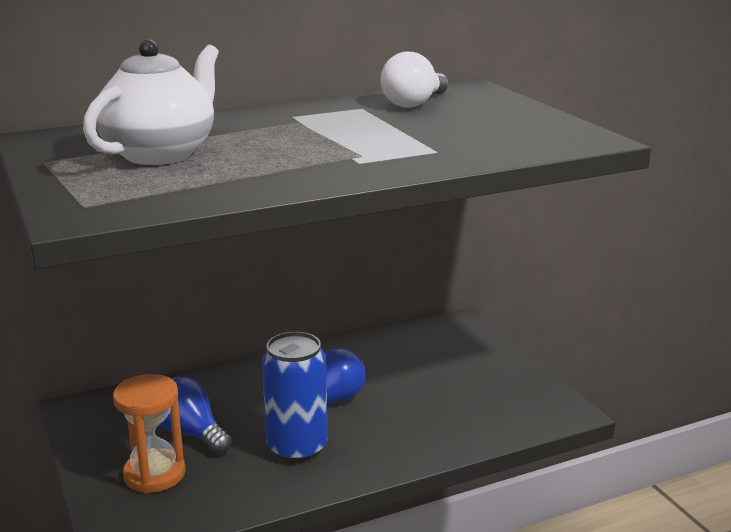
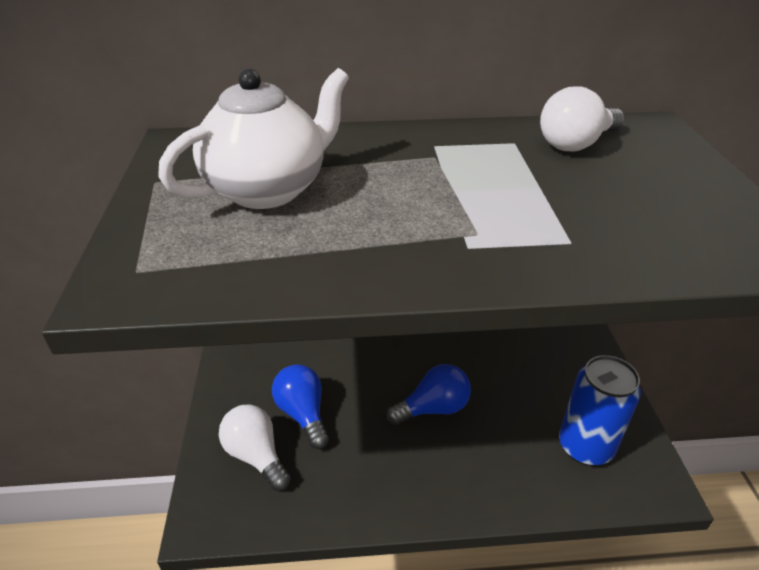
camera: 20 degrees right, 15 degrees up
(154, 474) = (256, 455): orange hourglass -> white light bulb
(297, 448) = (385, 460): blue can -> blue can (585, 446)

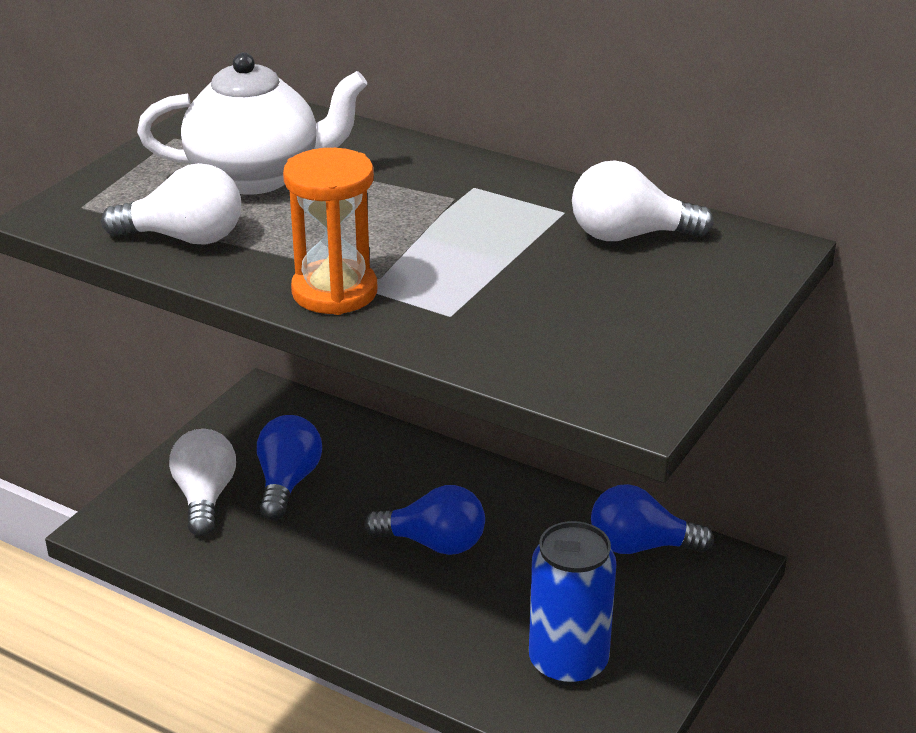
camera: 35 degrees right, 5 degrees down
(275, 263) = (184, 238): none -> white light bulb
(465, 259) = (334, 292): none -> orange hourglass
(538, 349) = (640, 546): none -> blue light bulb

